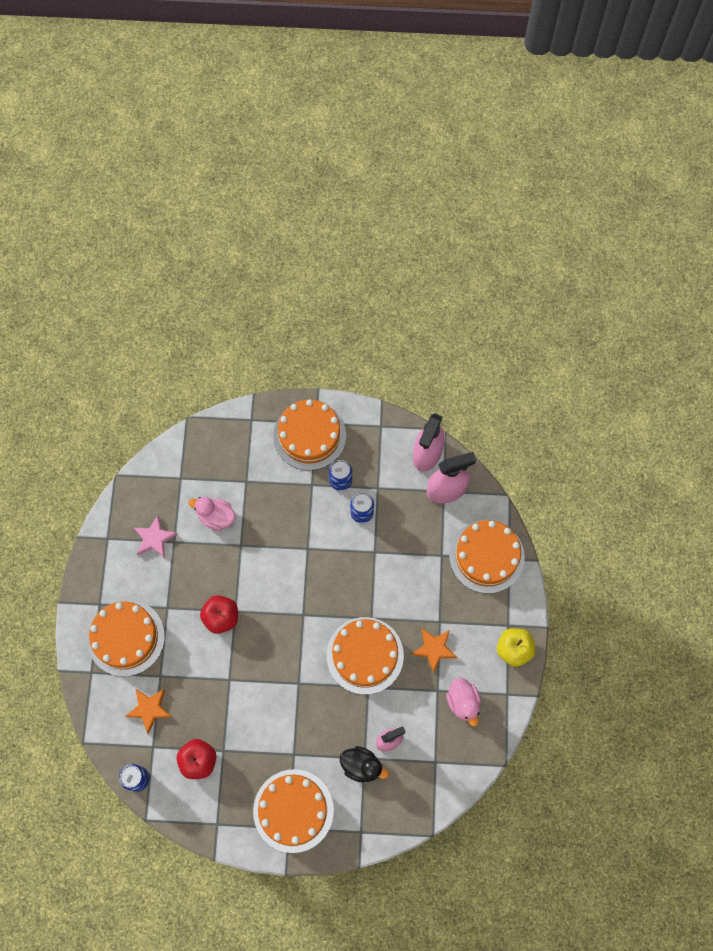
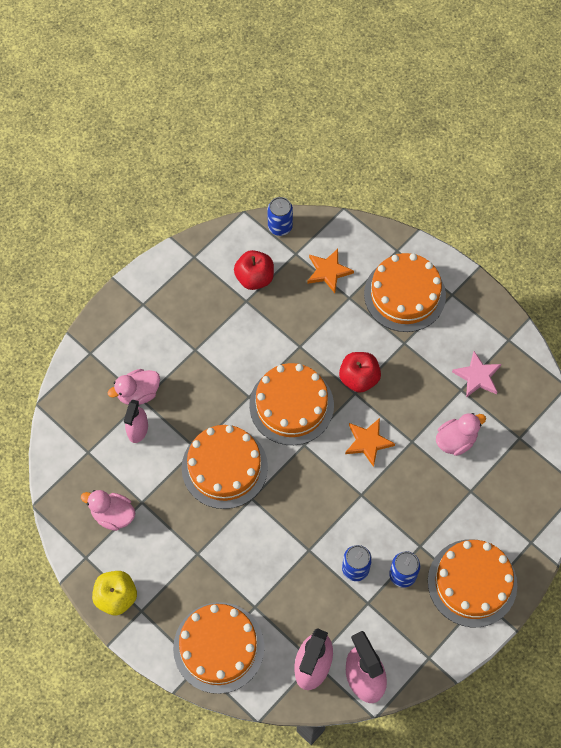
camera: 130 degrees right, 5 degrees down
(293, 810) = (152, 317): orange cake -> orange cake (291, 405)
(362, 766) = (138, 393): black duck -> pink duck
(434, 649) = (178, 529): orange star -> orange star (368, 442)

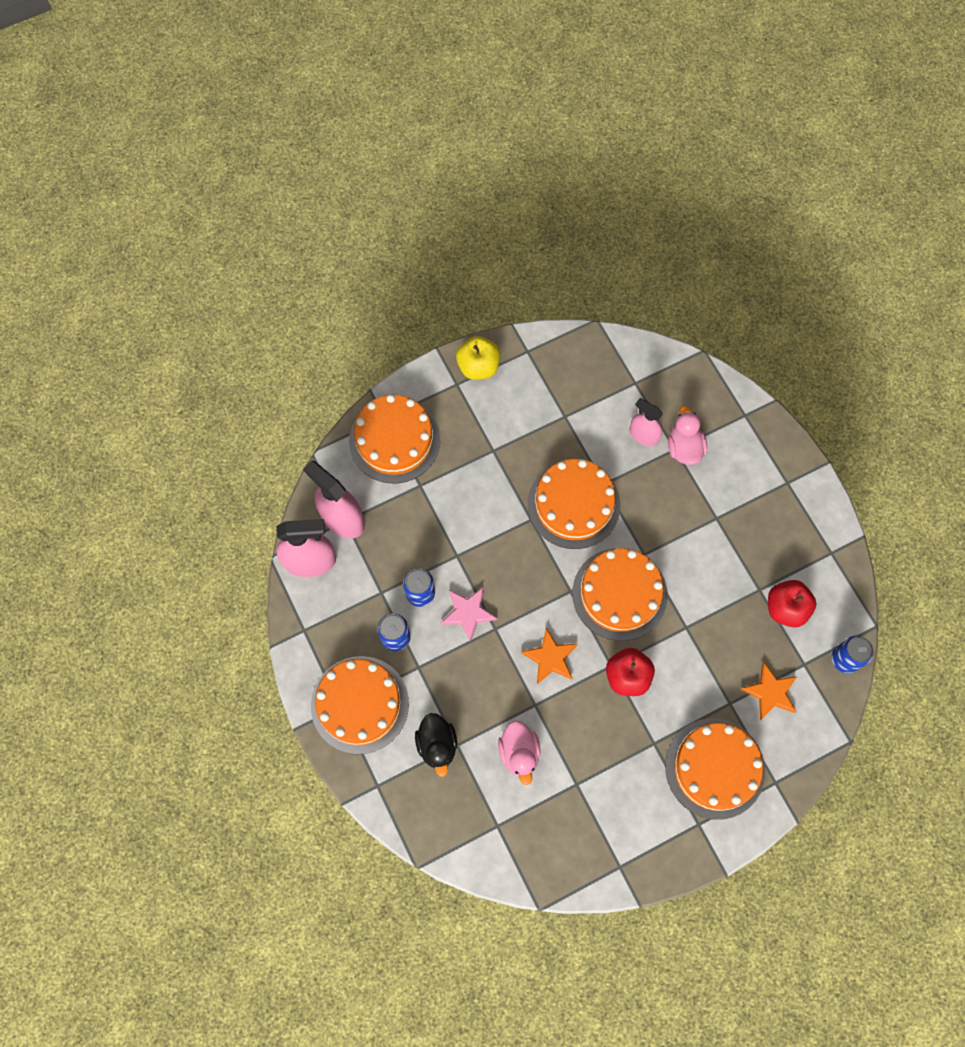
camera: 110 degrees right, 5 degrees up
(113, 515) = (561, 387): pink duck -> none
(477, 376) = (586, 810): pink star -> pink star (468, 613)
(478, 506) = (437, 745): none -> black duck

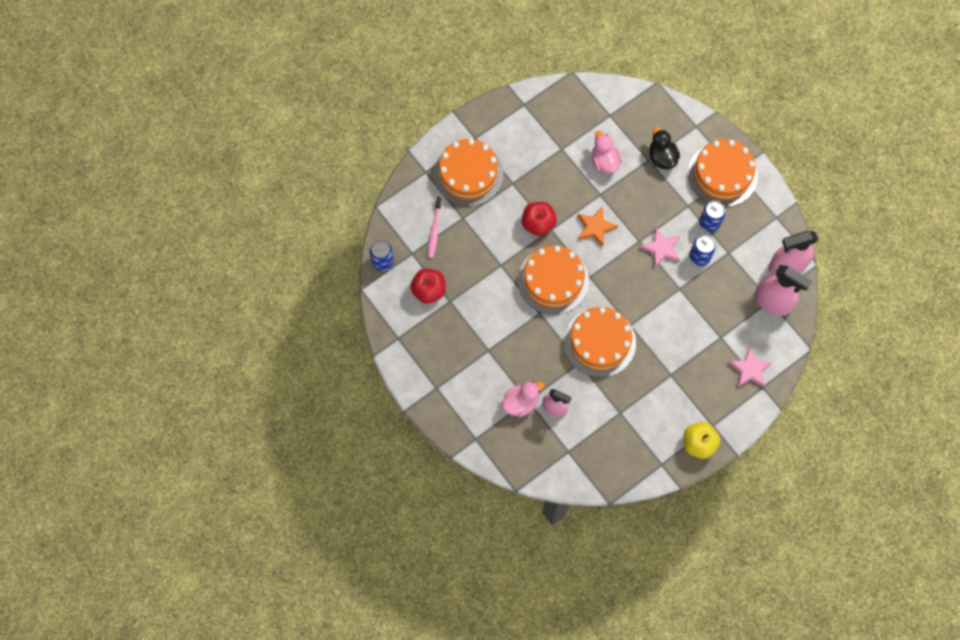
camera: 170 degrees right, 0 degrees up
(394, 440) = (749, 369): orange cake -> pink star
(684, 447) = (521, 403): pink duck -> pink duck turned 105 degrees counterclockwise
(770, 692) = (434, 230): orange star -> pink toothbrush

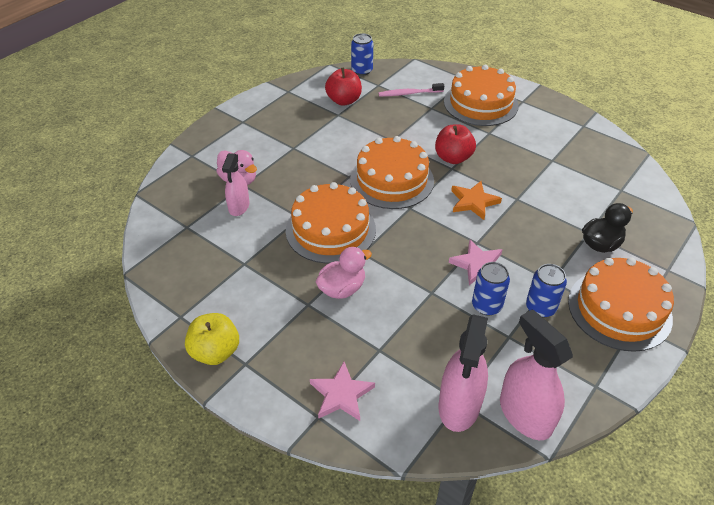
camera: 75 degrees right, 25 degrees down
(604, 162) = (560, 195): pink duck -> pink duck (342, 288)

